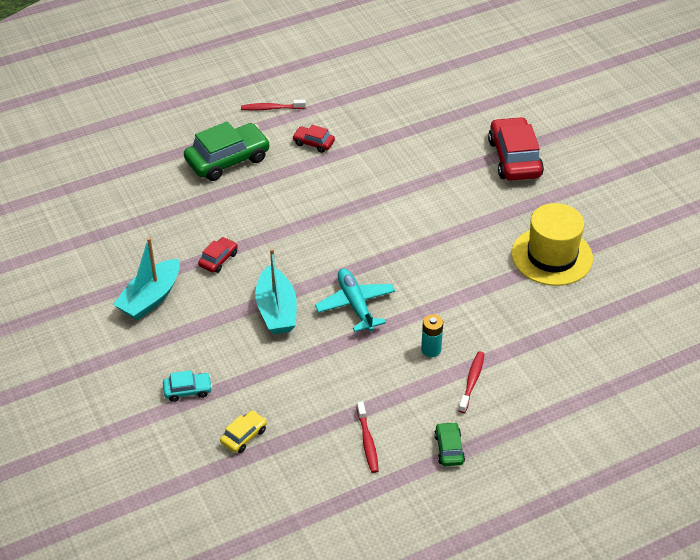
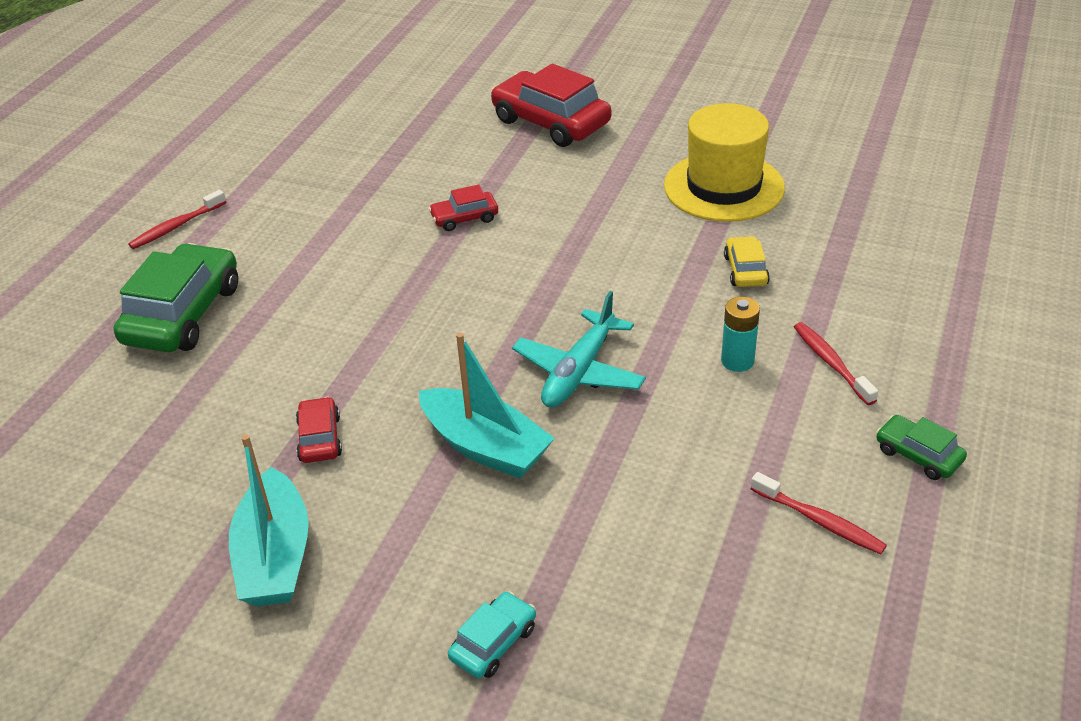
camera: 40 degrees left, 5 degrees down
(244, 436) = (656, 642): yellow car -> yellow car (745, 270)
(313, 143) = (285, 232): red car -> red car (464, 218)
(355, 304) = (579, 372): turquoise plane -> turquoise plane turned 90 degrees counterclockwise

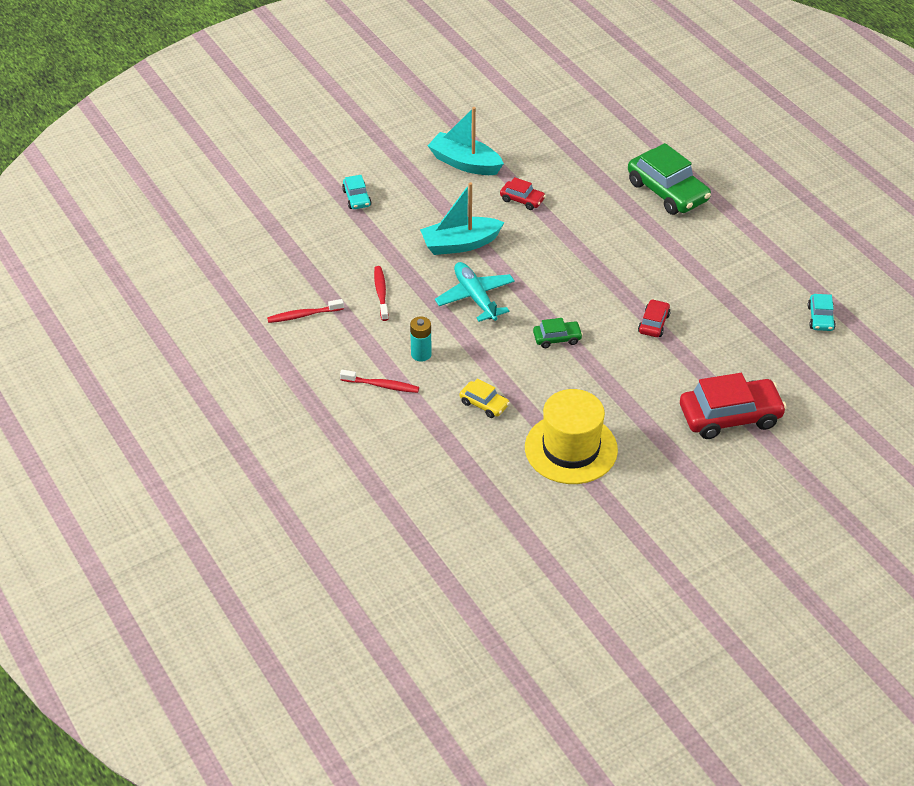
camera: 125 degrees right, 5 degrees up
(176, 226) = (759, 215): red toothbrush -> red toothbrush (381, 293)
(336, 127) = (820, 318): none -> turquoise car
(918, 455) = (297, 371): green car -> green car (557, 338)

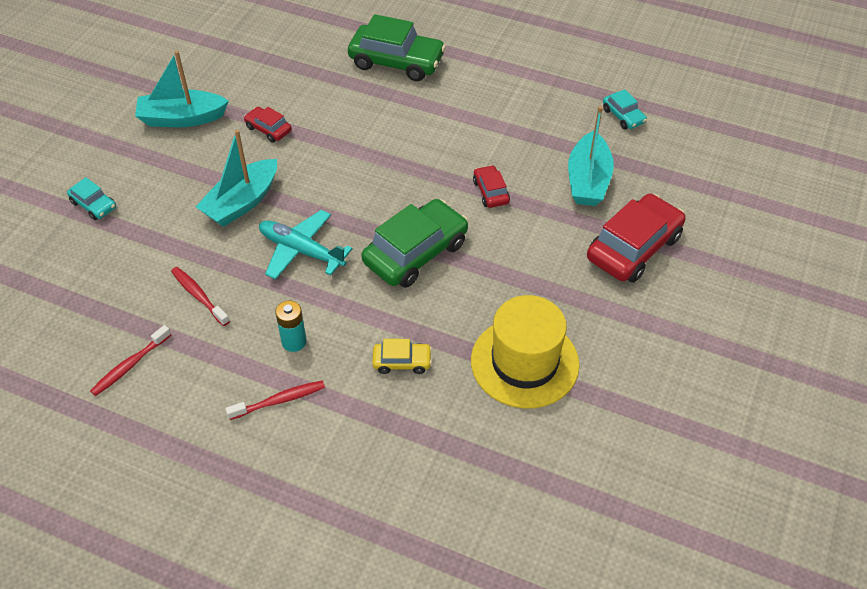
camera: 35 degrees left, 5 degrees up
(522, 200) = (268, 129): red car -> red car turned 135 degrees counterclockwise
(557, 338) = (415, 252): green car -> green car, size x2.02
(741, 352) = (588, 180): none -> turquoise boat

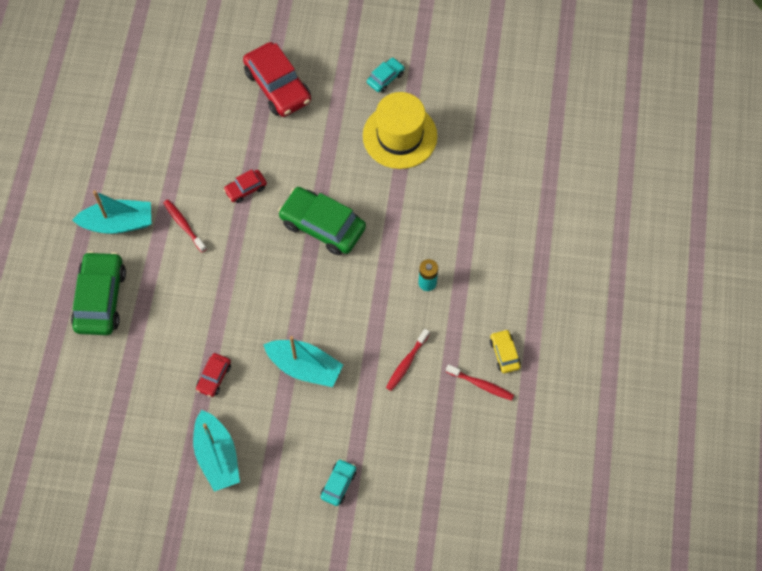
camera: 105 degrees left, 15 degrees up
(279, 400) = (477, 276): red toothbrush -> red toothbrush (184, 225)
(301, 251) = (342, 306): turquoise plane -> none
(402, 362) = (422, 209): yellow car -> yellow car (504, 354)
(588, 180) = (216, 125): turquoise boat -> turquoise boat (118, 223)
(623, 116) = (135, 111): turquoise car -> turquoise car (385, 78)
(633, 247) = (278, 86): red car -> red car turned 150 degrees counterclockwise

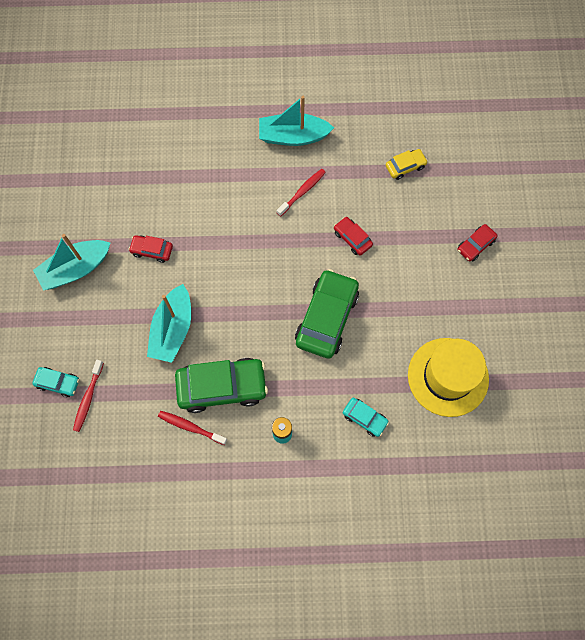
camera: 80 degrees right, 5 degrees up
(100, 299) = (215, 139): green car -> green car (222, 387)
(118, 223) = (293, 136): turquoise boat -> turquoise boat turned 105 degrees clockwise
(278, 86) = (475, 245): red car -> red car, size x0.50
(385, 78) = (514, 350): turquoise car -> turquoise car (364, 418)
(481, 385) = (176, 508): red toothbrush -> red toothbrush (88, 398)
(504, 354) = (214, 528): yellow car -> yellow car (405, 166)

